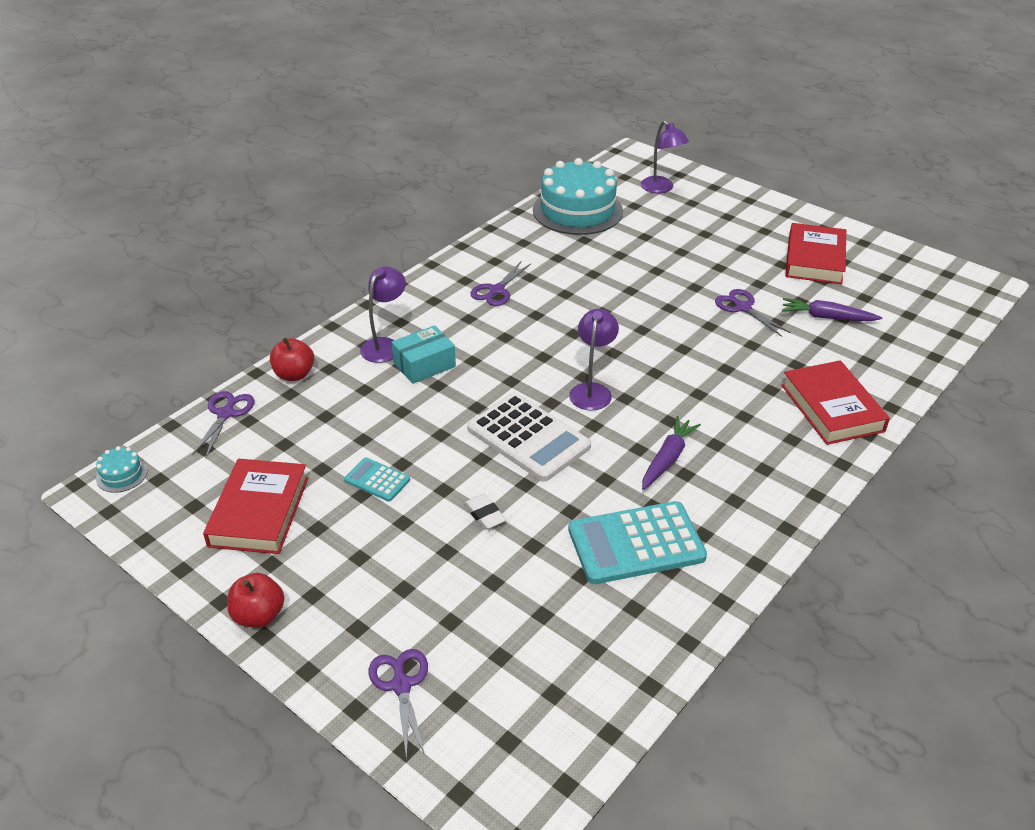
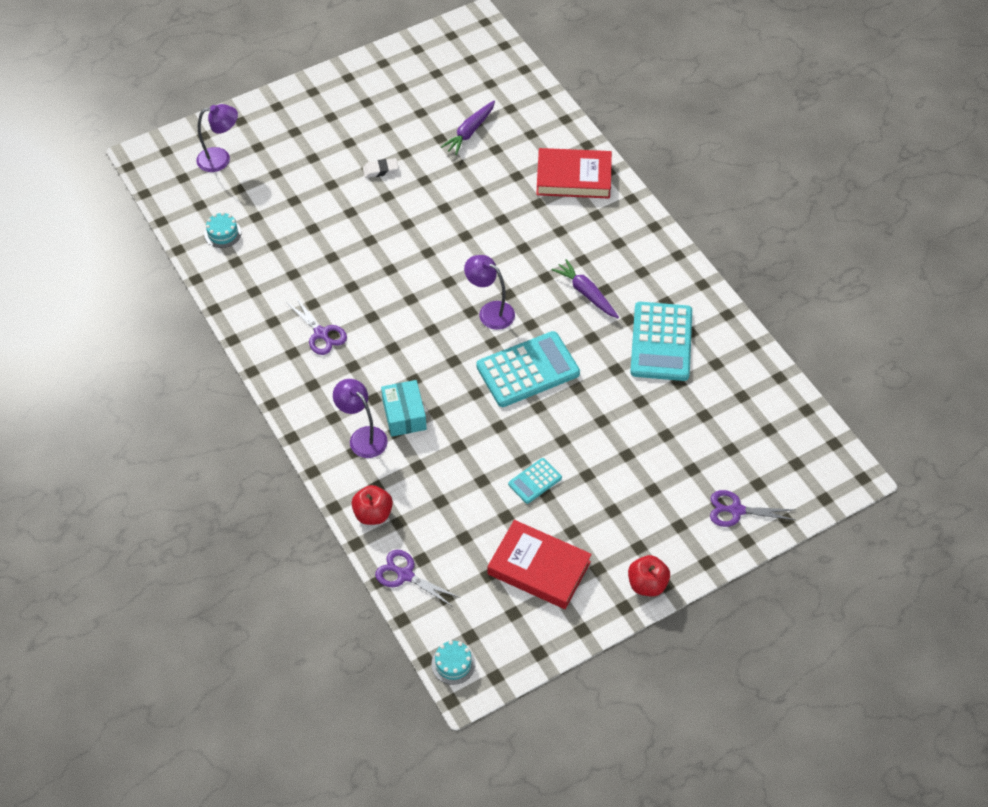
camera: 70 degrees left, 15 degrees up
(484, 514) = (599, 421): white eraser -> white eraser (380, 170)
(528, 438) = (528, 370): white calculator -> turquoise calculator
(577, 210) = (223, 233): turquoise cake -> turquoise cake, size x0.40
(742, 307) = (431, 177): purple scissors -> none
(814, 259) = (390, 104): red book -> none

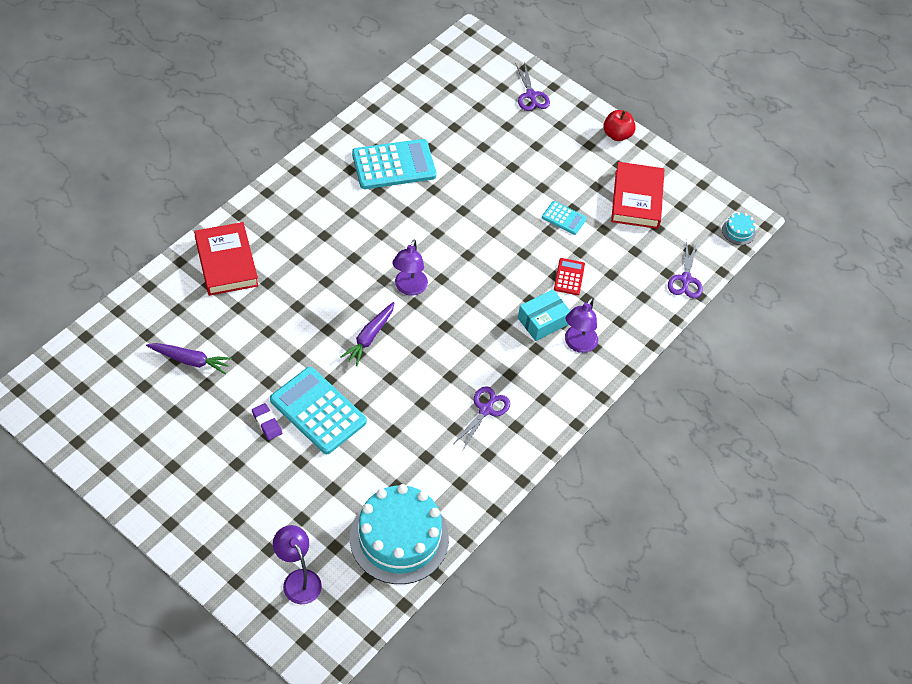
camera: 115 degrees left, 0 degrees up
(223, 233) = (399, 538): turquoise cake -> turquoise cake, size x2.49
(373, 514) = (645, 316): red apple -> none
(380, 170) = (267, 423): white eraser -> purple eraser
(452, 458) = (569, 277): none -> red calculator
(528, 370) = (460, 247): turquoise calculator -> turquoise calculator (318, 411)
(586, 293) = (362, 224): purple carrot -> purple carrot (369, 337)

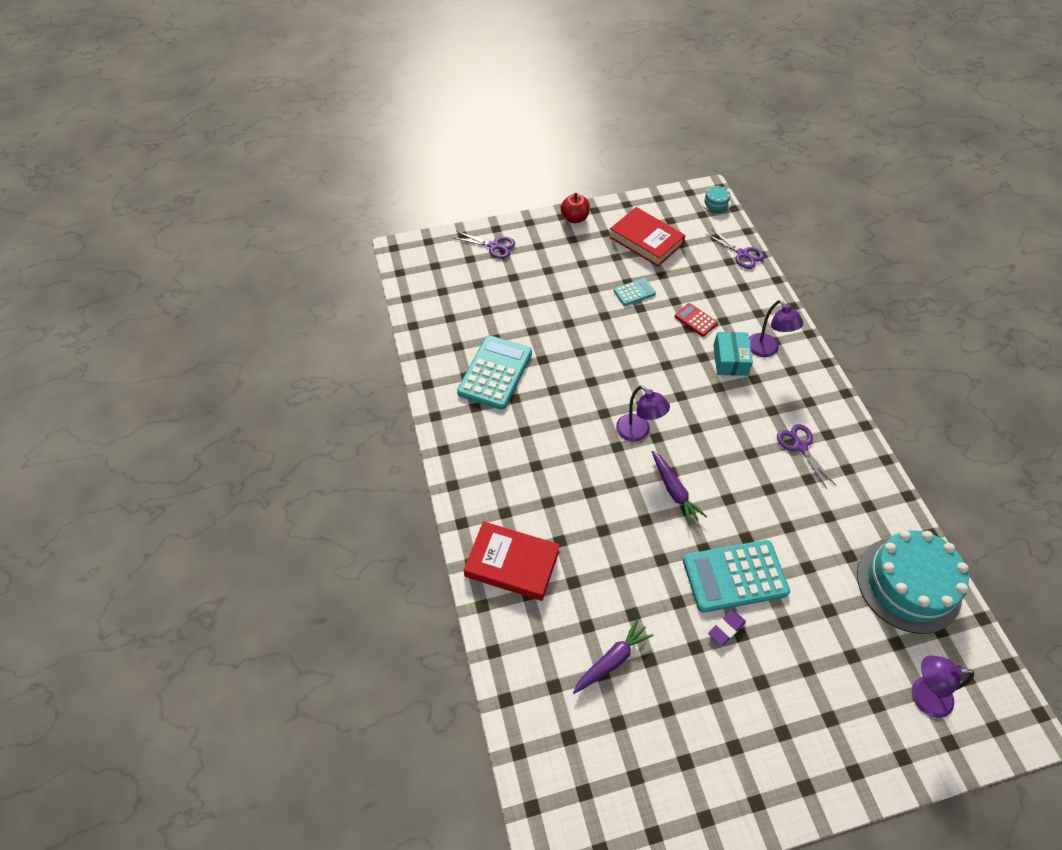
camera: 50 degrees left, 0 degrees up
(267, 423) = (726, 628): purple eraser -> purple eraser turned 45 degrees counterclockwise

